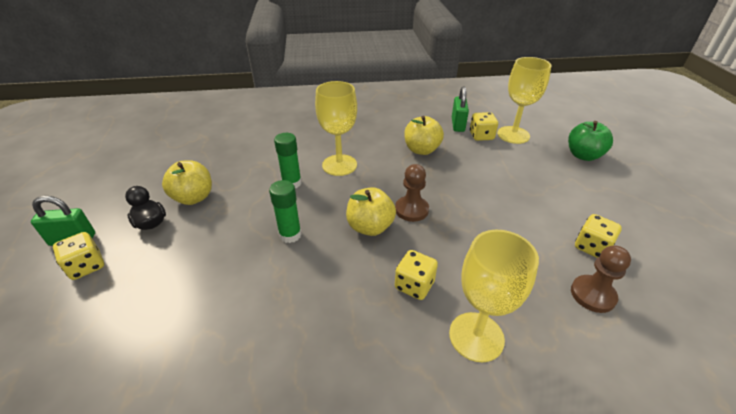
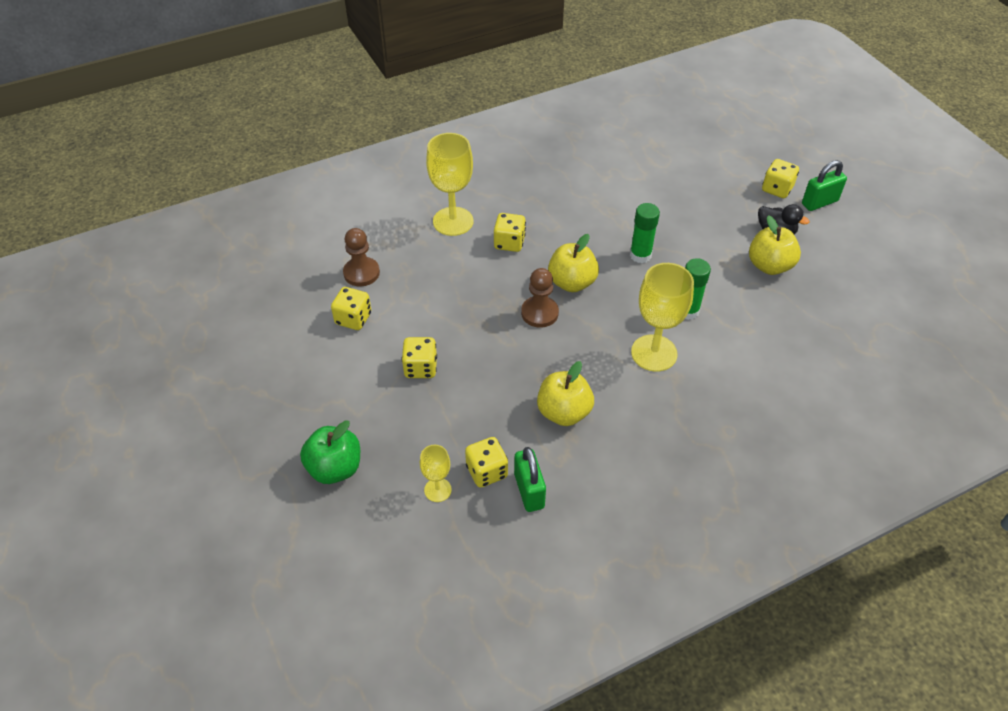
camera: 160 degrees right, 10 degrees up
(513, 135) = (437, 490): yellow goblet -> yellow goblet, size x0.53
(523, 195) = (420, 368): none -> yellow dice

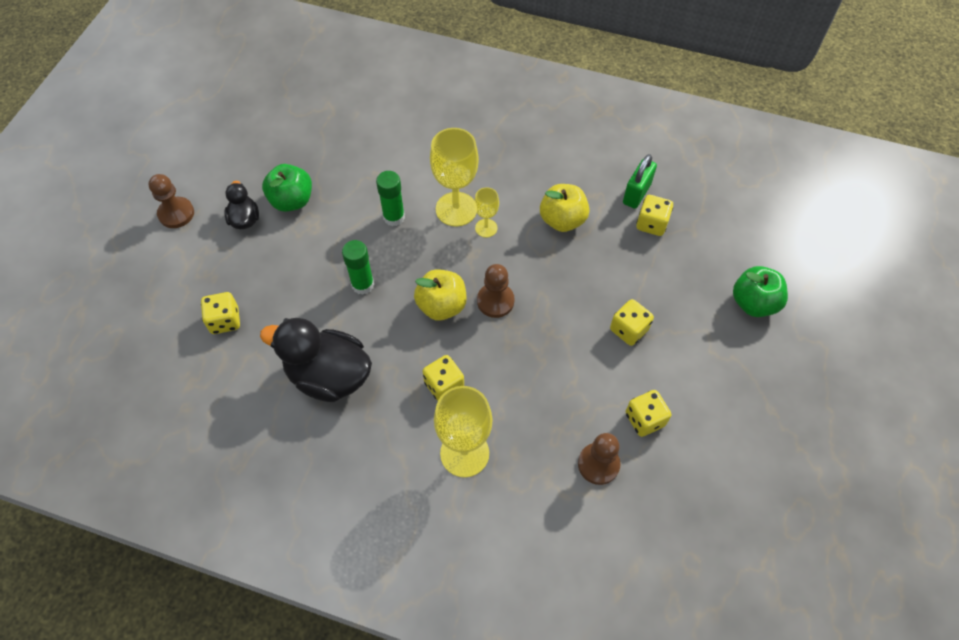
camera: 135 degrees left, 10 degrees up
(437, 490) = (694, 237): yellow goblet -> yellow goblet (486, 228)
(585, 198) = (329, 376): none -> black duck
(769, 266) = (292, 201): yellow apple -> green apple
(777, 189) = (182, 250): yellow dice -> yellow dice (225, 321)
(819, 202) = (176, 213): green padlock -> brown pawn

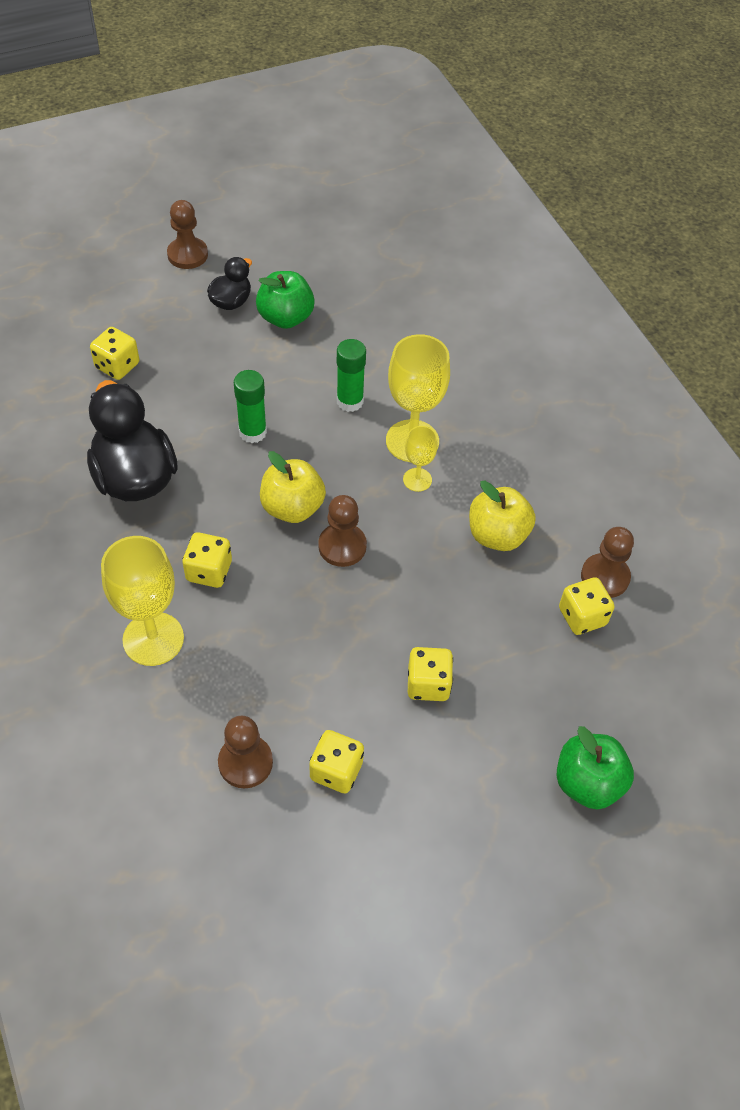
camera: 45 degrees right, 5 degrees down
(636, 194) = (605, 577): green padlock -> brown pawn

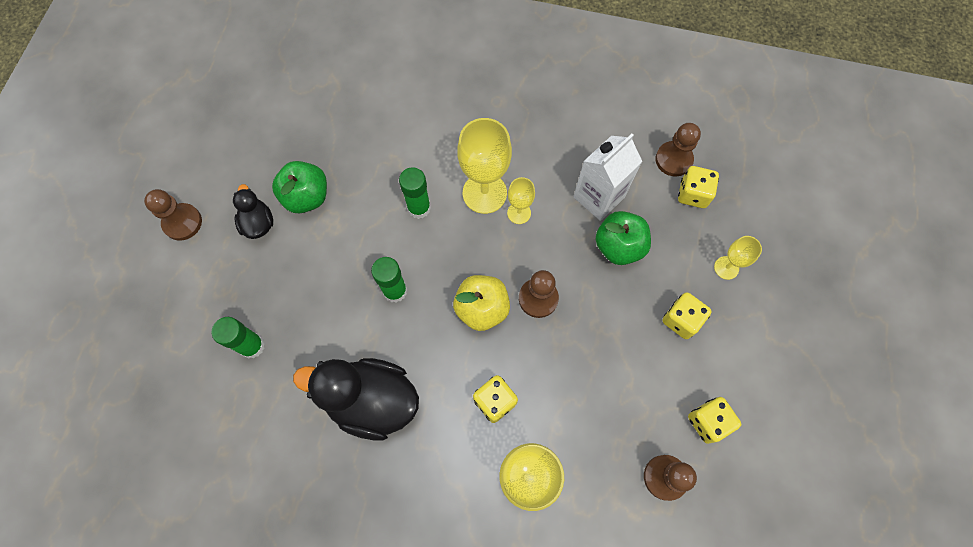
camera: 50 degrees left, 15 degrees up
(117, 366) = (252, 346): yellow dice -> green glue stick
(497, 535) = (598, 197): yellow apple -> white carton
(526, 694) = (726, 268): none -> yellow goblet
(587, 783) = (807, 278): green apple -> green apple (619, 246)

